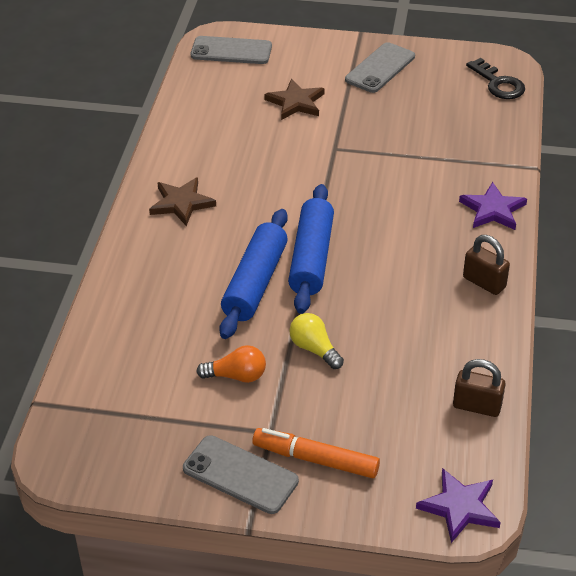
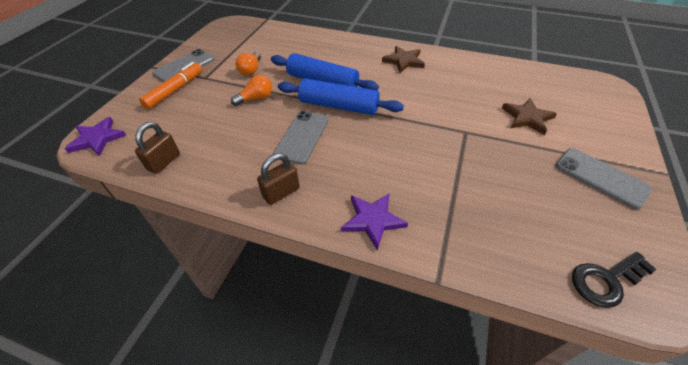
camera: 100 degrees right, 5 degrees up
(231, 51) = (593, 92): grey phone -> grey phone (302, 137)
(314, 349) = (256, 98): yellow light bulb -> orange light bulb

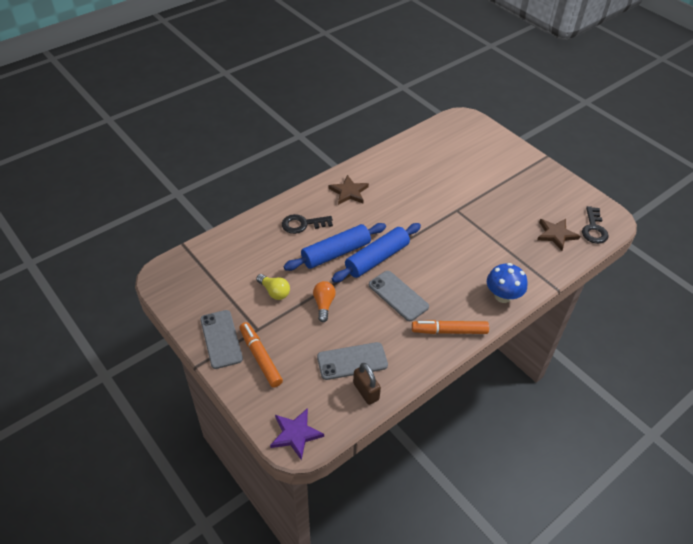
camera: 60 degrees left, 0 degrees up
(251, 70) = (274, 292): orange light bulb -> yellow light bulb
(281, 192) = (449, 331): brown padlock -> orange marker
(338, 54) = (303, 224): none -> black key
(373, 220) = (502, 296): purple star -> blue mushroom
(527, 118) = (465, 174): brown star -> brown star (556, 235)
(601, 177) = (533, 181): grey phone -> grey phone (352, 361)

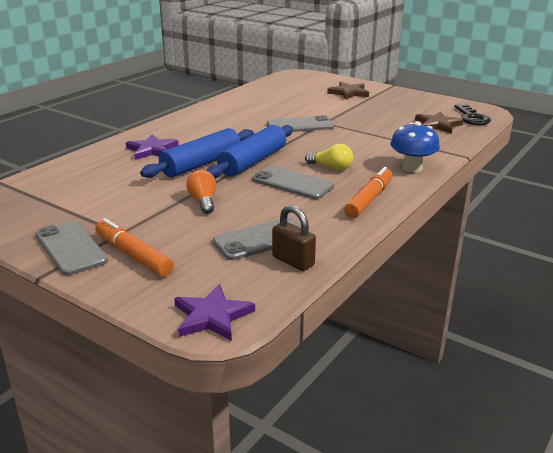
camera: 15 degrees left, 20 degrees down
(274, 292) = (134, 200): yellow light bulb -> yellow light bulb (331, 167)
(303, 224) = (152, 150): black key -> purple star
(349, 192) = (198, 124): brown star -> brown star (349, 93)
(434, 211) = (300, 125): none -> grey phone
(449, 331) = (369, 199): orange marker -> orange marker turned 135 degrees clockwise

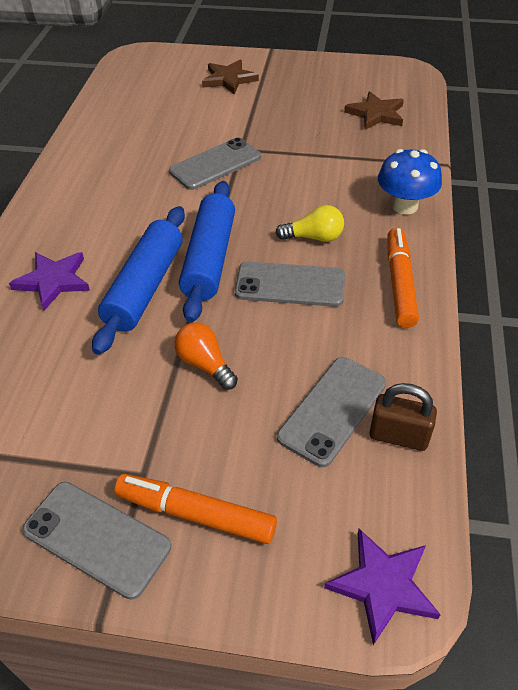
camera: 25 degrees left, 20 degrees up
(472, 118) = (403, 89): black key -> none

